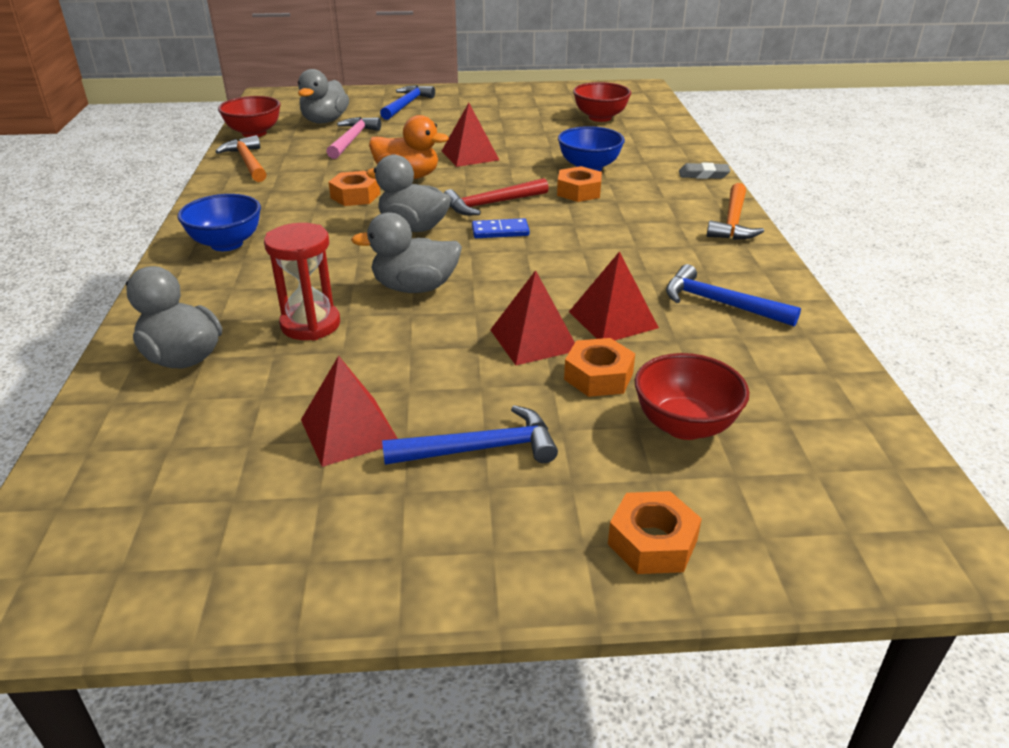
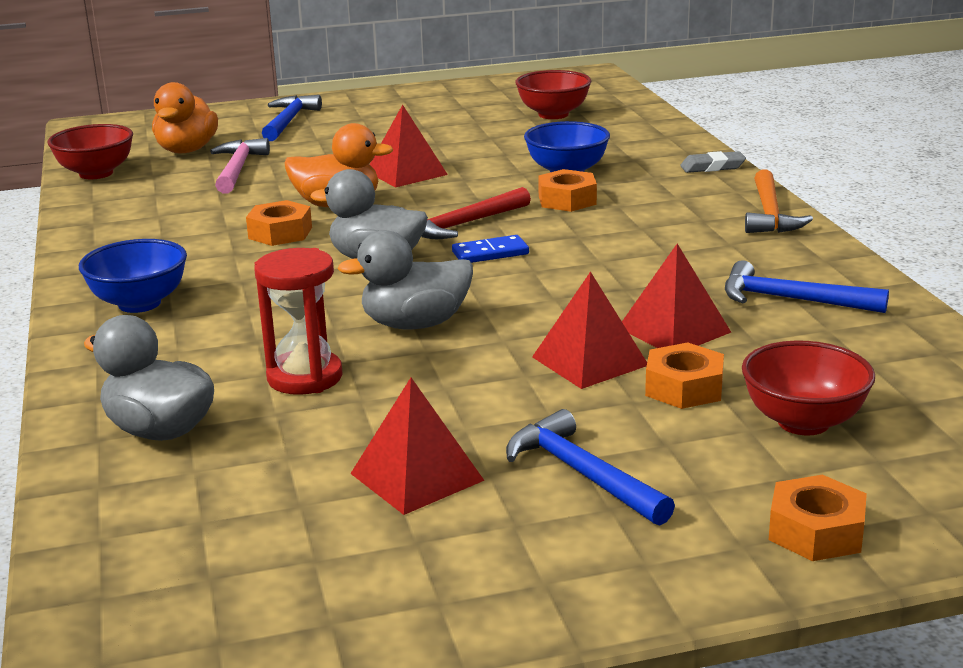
camera: 10 degrees left, 10 degrees down
(248, 162) = (109, 208): orange hammer -> none
(325, 121) = (187, 150): grey duck -> orange duck
(480, 449) = (582, 474): blue hammer -> blue hammer turned 105 degrees counterclockwise

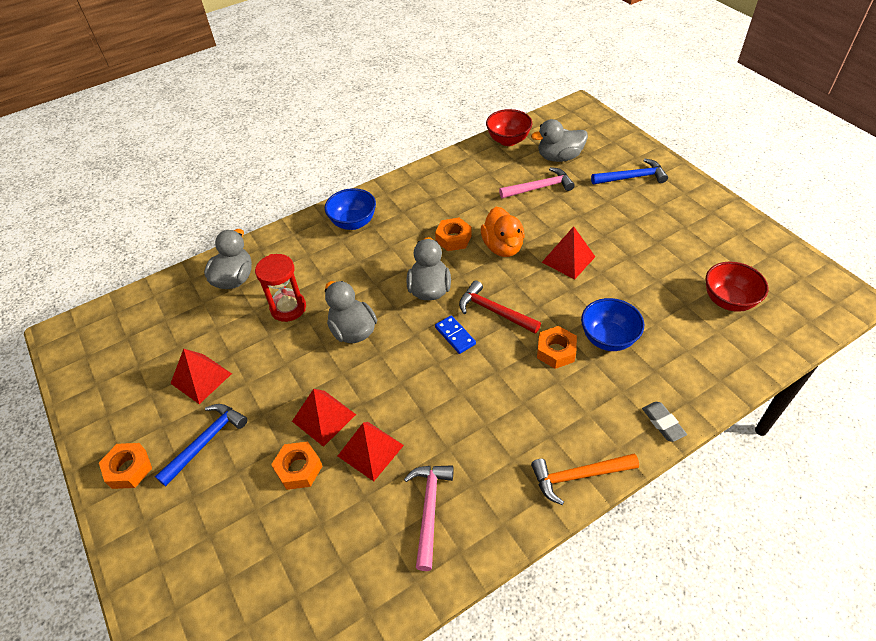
camera: 75 degrees right, 25 degrees up
(187, 150) = (559, 157): orange duck -> grey duck
(791, 299) = (429, 509): blue hammer -> pink hammer
(803, 422) = (265, 535): red bowl -> none
(816, 531) = (156, 554): orange nut -> orange nut (129, 469)

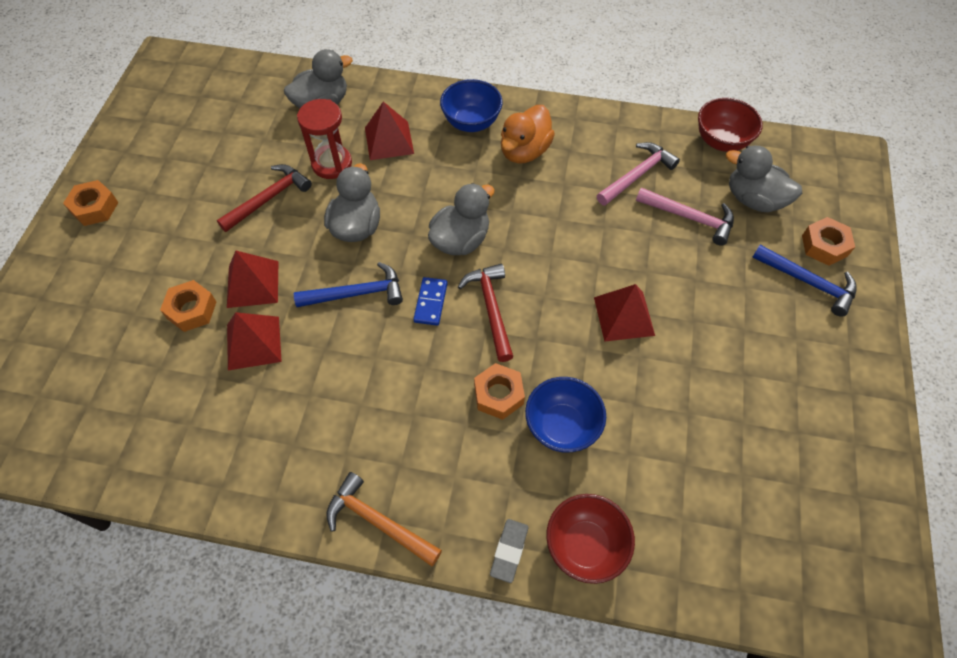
camera: 40 degrees right, 10 degrees up
(201, 378) = (209, 174): red pyramid -> red pyramid (389, 140)
(206, 441) = (159, 230): blue hammer -> blue hammer (357, 293)
(268, 360) = (269, 198): none -> red hammer
(429, 509) = (239, 432): pink hammer -> pink hammer (637, 175)
(453, 238) = (540, 207): orange nut -> orange nut (824, 246)
(502, 247) = (576, 252): orange duck -> orange duck (524, 151)
(728, 300) = (737, 500): red bowl -> red bowl (585, 546)

